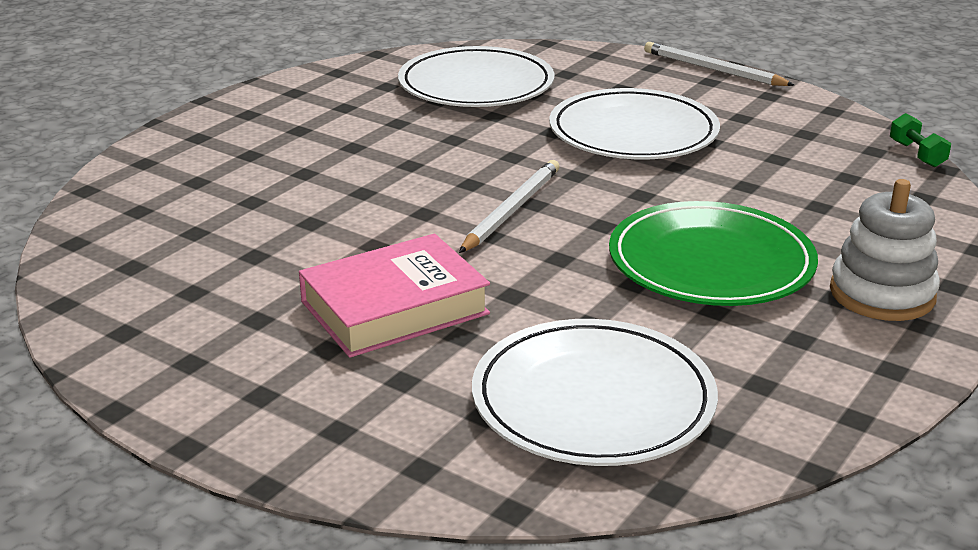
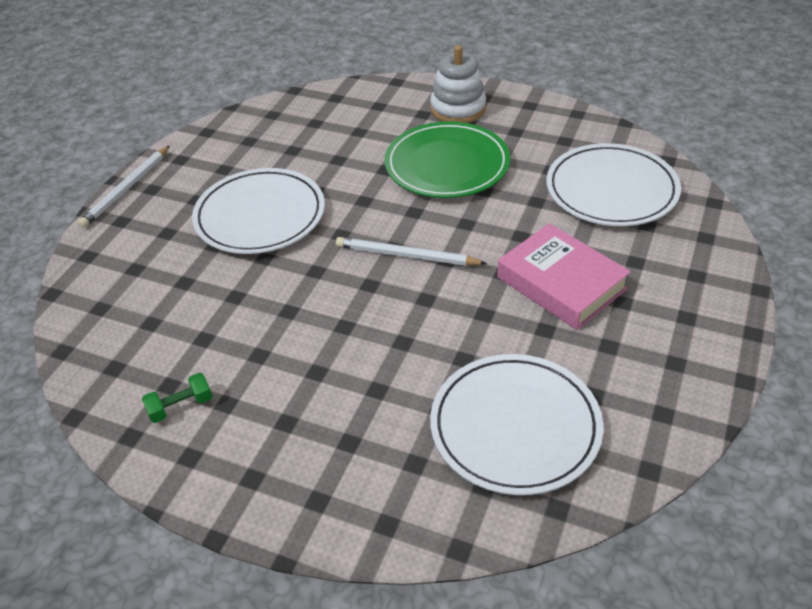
camera: 100 degrees left, 15 degrees up
(476, 85) = (165, 321): white plate -> white plate (515, 427)
(916, 154) = (275, 99): green dumbbell -> green dumbbell (181, 406)

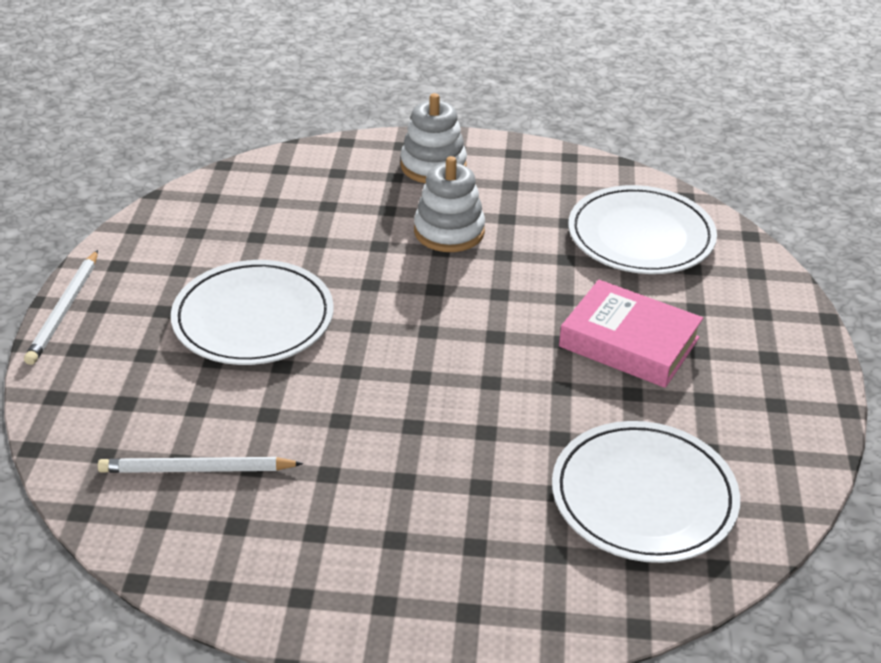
camera: 20 degrees left, 5 degrees down
(181, 406) = (263, 546): green dumbbell -> none
(406, 256) = (448, 338): white pencil -> white pencil (196, 470)
(447, 165) = (449, 231): green plate -> white stacking toy

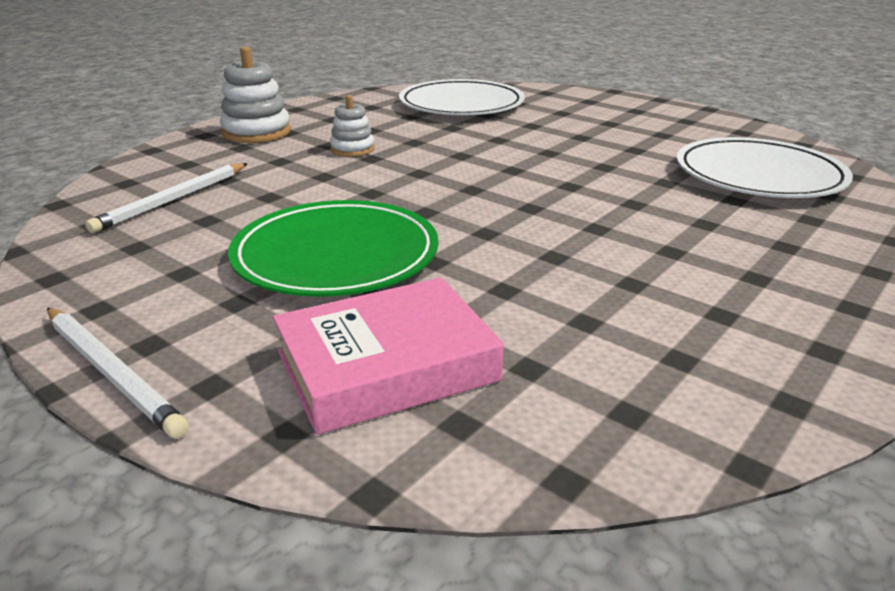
camera: 55 degrees left, 10 degrees down
(196, 470) = (557, 358): white pencil -> white pencil (173, 200)
(253, 318) = (336, 255): white plate -> green plate
(449, 231) = (352, 149): white stacking toy -> white stacking toy, size x0.61
(629, 342) = (576, 136): pink book -> pink book (387, 366)

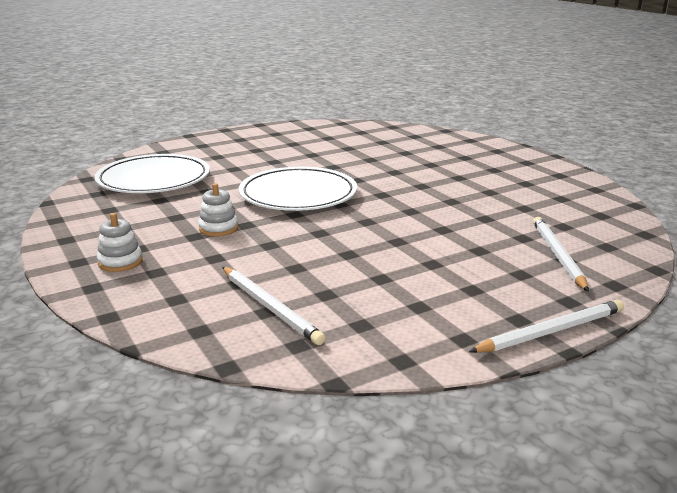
camera: 70 degrees left, 5 degrees down
(256, 132) = (120, 262): white stacking toy -> white stacking toy, size x0.61
(336, 255) = (420, 254): green plate -> none
(387, 366) = (557, 255): pink book -> white pencil
(758, 175) = (378, 141): white plate -> white plate (298, 194)

